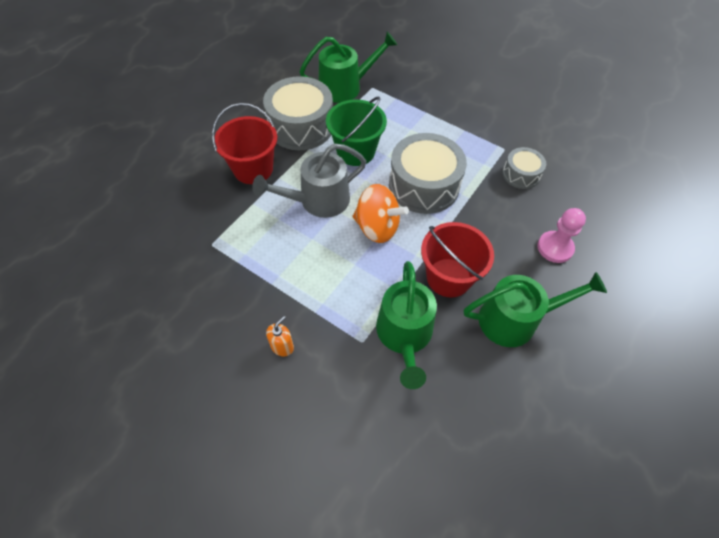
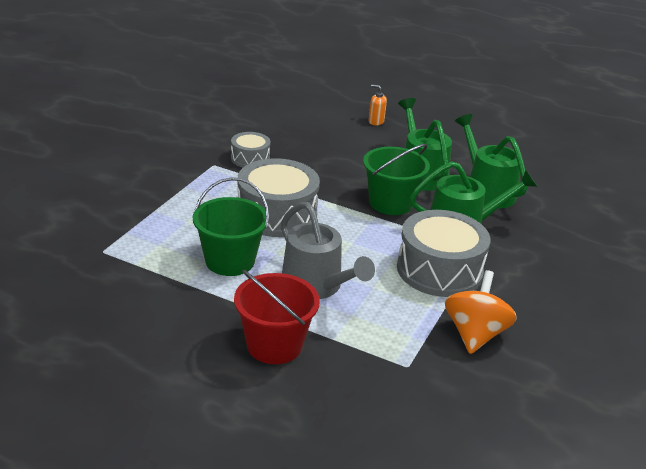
camera: 100 degrees left, 25 degrees down
(282, 346) = (509, 297): orange soap dispenser -> orange soap dispenser (376, 121)
(301, 126) = (185, 309): grey drum -> grey drum (439, 270)
(345, 87) = (100, 274): green watering can -> green watering can (486, 190)
(377, 227) = (344, 243): orange spinning top -> orange spinning top (475, 334)
(448, 277) = (390, 203): red bucket -> green bucket
(555, 248) = (338, 150): pink pawn -> none

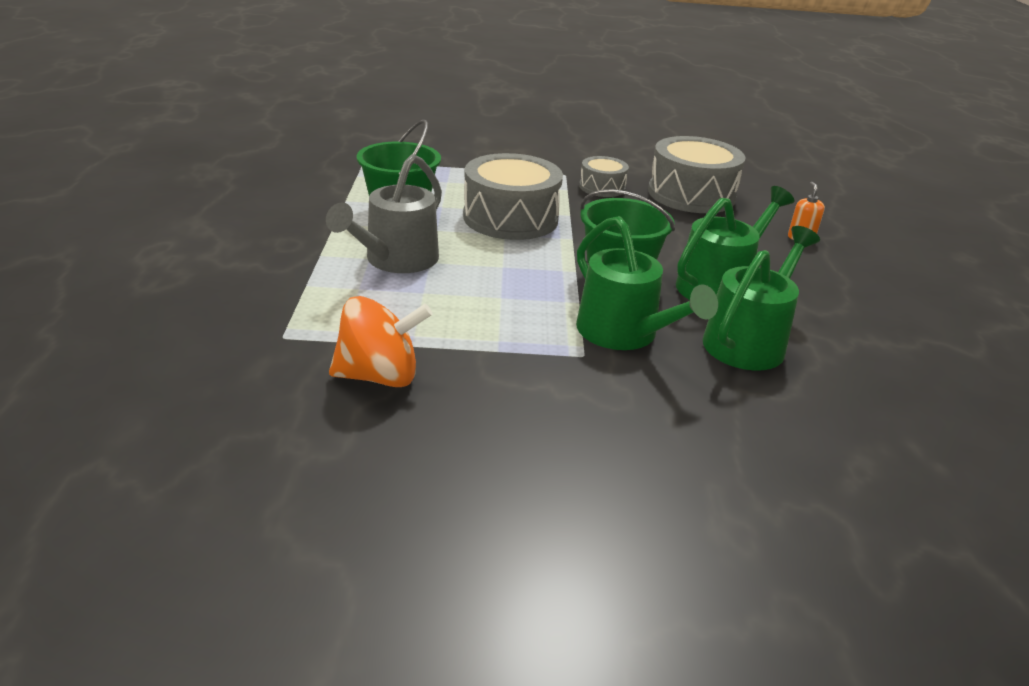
camera: 65 degrees right, 0 degrees up
(274, 345) = (274, 256): red bucket -> none
(439, 270) = (502, 330): grey drum -> grey drum (691, 194)

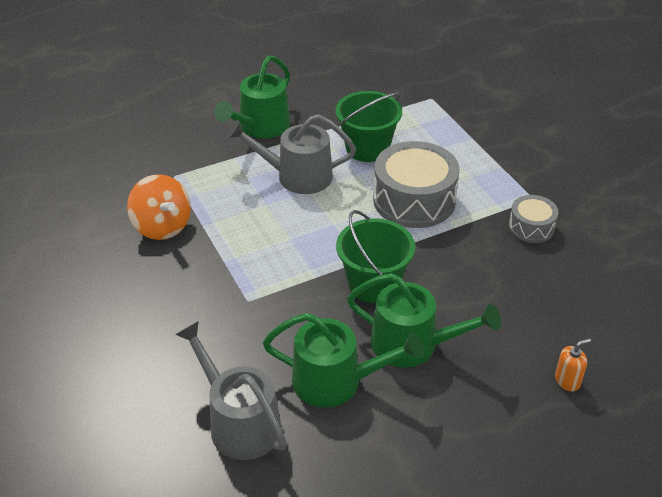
camera: 65 degrees right, 10 degrees up
(624, 333) = (291, 311): green watering can -> green watering can (260, 127)
(691, 194) = (583, 285): grey drum -> none
(785, 422) = (239, 422): none -> grey watering can

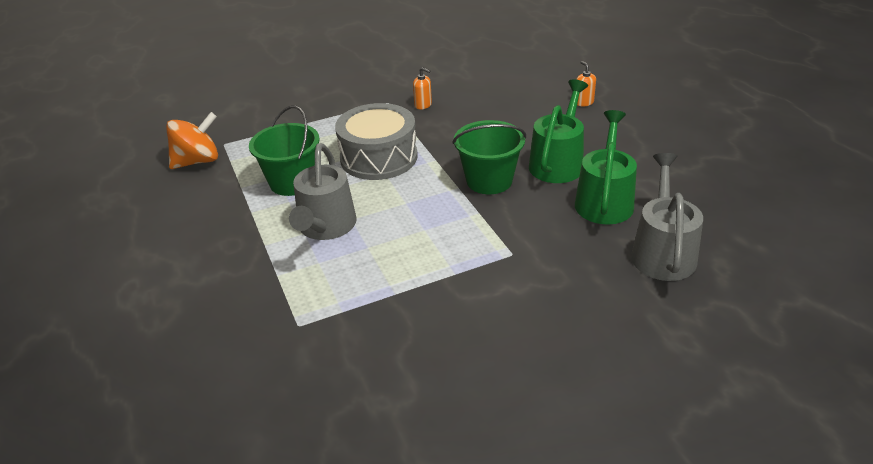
camera: 85 degrees left, 5 degrees down
(162, 226) = (393, 327): orange spinning top -> orange spinning top (197, 161)
(239, 422) = (662, 252): grey watering can -> grey watering can turned 135 degrees clockwise
(260, 127) = (225, 256): green watering can -> none
(531, 227) = (423, 105): grey drum -> orange soap dispenser

